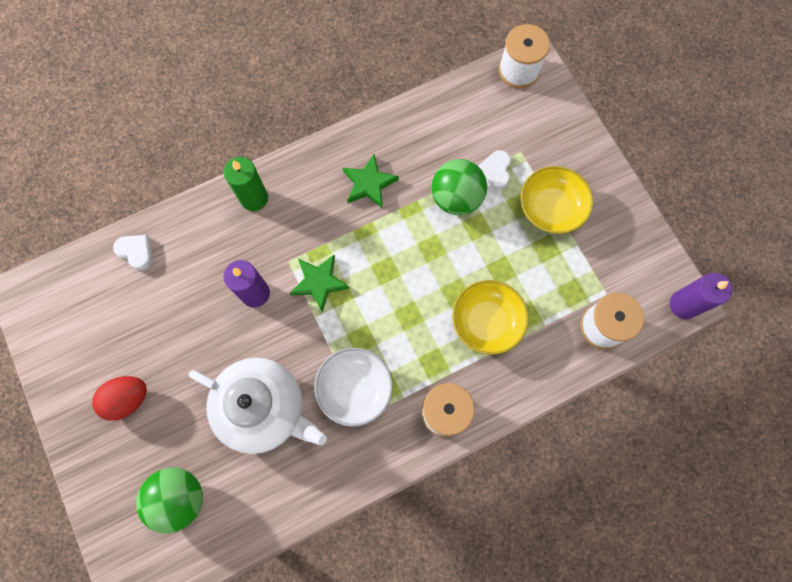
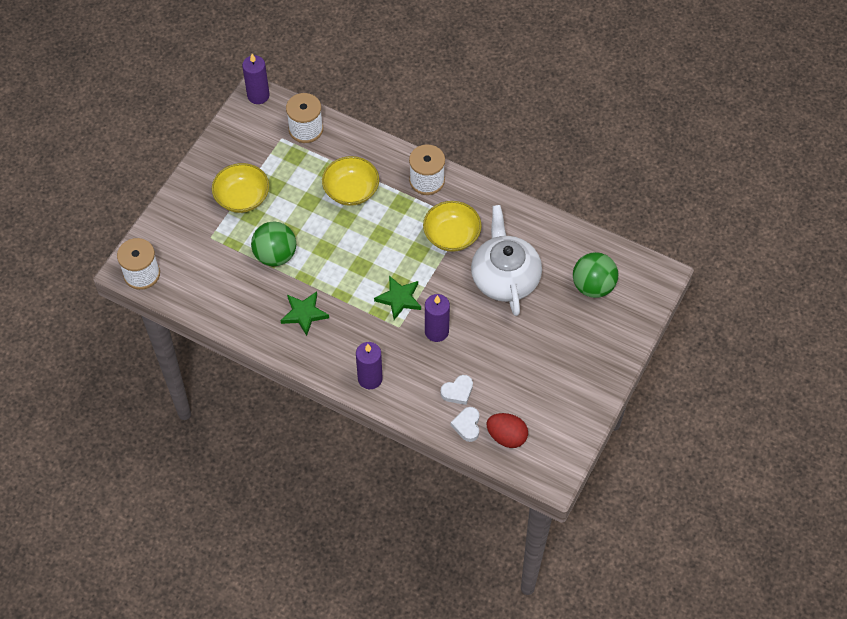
camera: 125 degrees left, 15 degrees down
(128, 399) = (563, 357): red egg -> red egg (506, 437)
(254, 198) = (370, 378): green candle -> purple candle
(355, 389) = (451, 235): white bowl -> yellow bowl
(495, 171) = (237, 244): white heart -> white heart (457, 391)

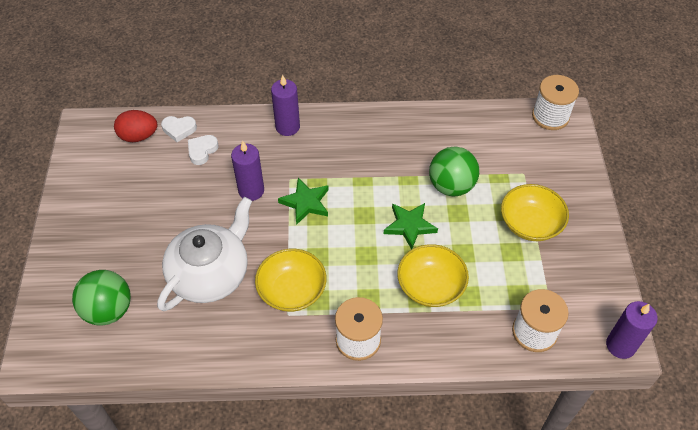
camera: 150 degrees right, 5 degrees down
(304, 314) = (383, 150): green star -> green star (409, 226)
(467, 425) = (179, 129): white heart -> white heart turned 120 degrees clockwise
(505, 277) = (210, 273): white teapot -> white teapot turned 105 degrees counterclockwise

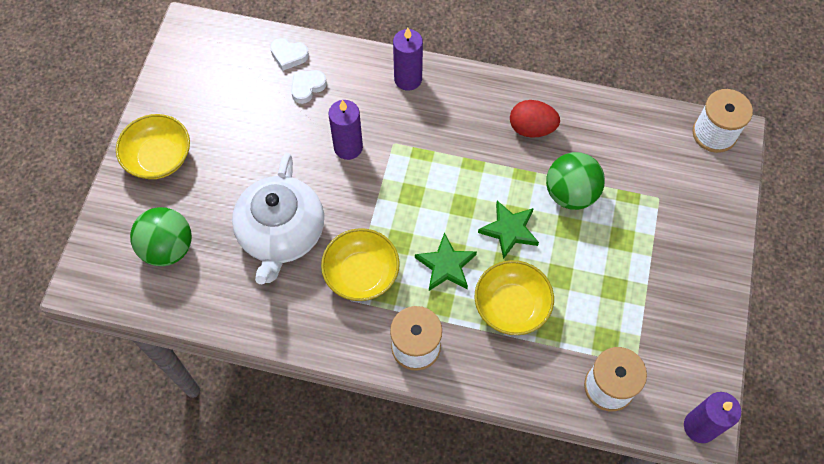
camera: 15 degrees right, 10 degrees up
(139, 136) = (244, 54): red egg -> red egg (531, 128)
(210, 273) = (281, 233): white teapot -> white teapot turned 135 degrees clockwise
(305, 203) = (403, 175): green star -> green star (446, 265)
(530, 223) = (646, 260): yellow bowl -> yellow bowl (159, 157)

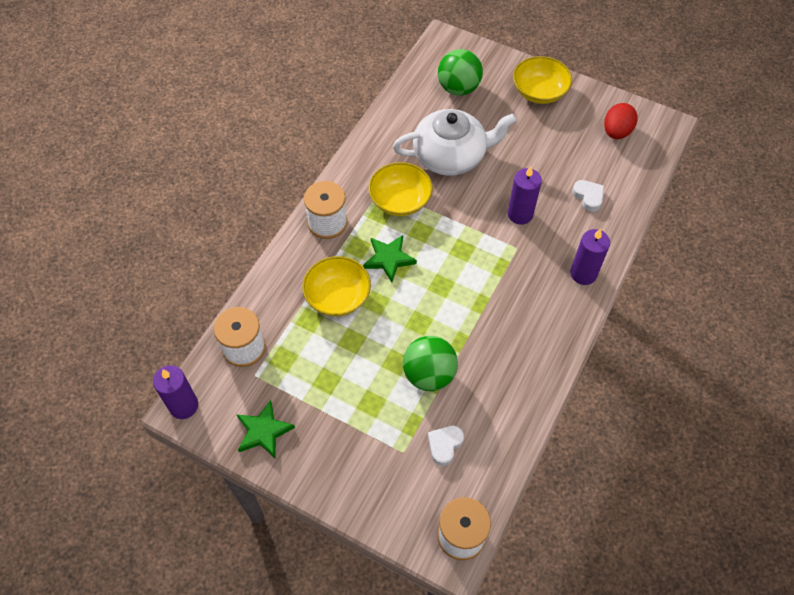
camera: 105 degrees right, 5 degrees down
(281, 233) = (451, 156): white teapot -> white teapot turned 150 degrees clockwise
(289, 55) = (625, 189): white heart -> white heart (444, 445)
(509, 230) = (407, 314): green star -> green star (263, 431)
(531, 128) = (507, 362): red egg -> red egg (616, 132)

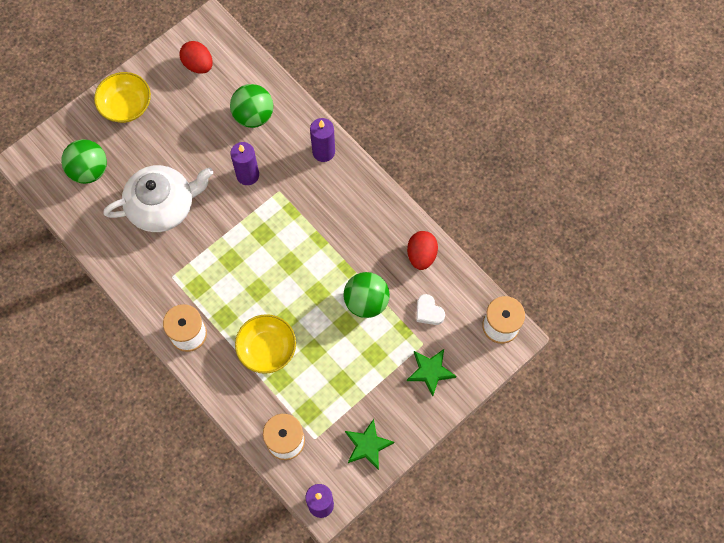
camera: 70 degrees left, 10 degrees up
(389, 259) = (247, 295): green star -> green star (430, 371)
(400, 200) = (191, 265): yellow bowl -> none
(451, 156) = (163, 206): white teapot -> white teapot turned 60 degrees clockwise
(510, 414) = (421, 255): none -> red egg
(588, 197) = (253, 116): white heart -> green ball

